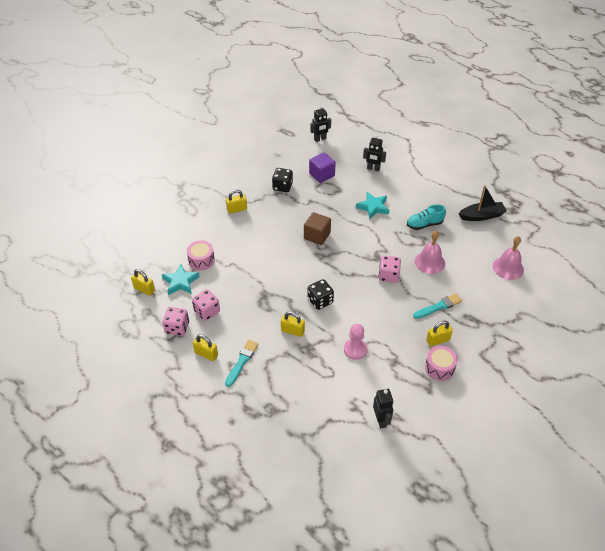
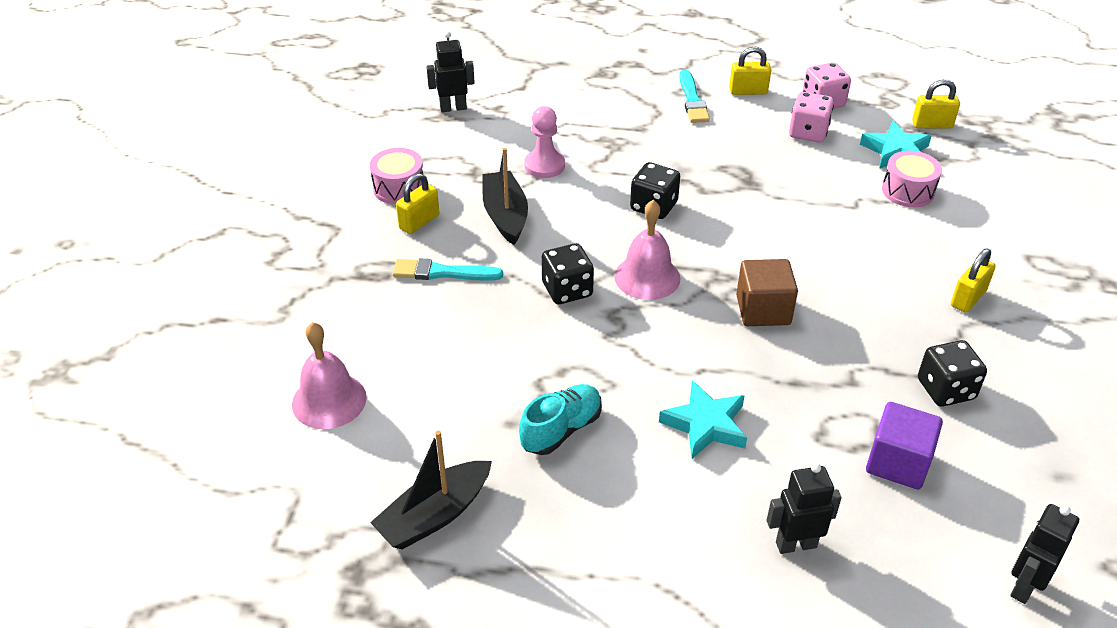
camera: 150 degrees right, 5 degrees down
(292, 331) = (658, 154): yellow padlock -> none
(381, 420) = (453, 108): black robot -> black robot turned 120 degrees clockwise
(388, 275) = (567, 290): pink dice -> black dice
(393, 326) = (505, 215): none -> black boat
(429, 262) = (502, 347): pink bell -> pink bell (647, 277)
(439, 306) = (442, 272): turquoise brush -> turquoise brush turned 60 degrees clockwise

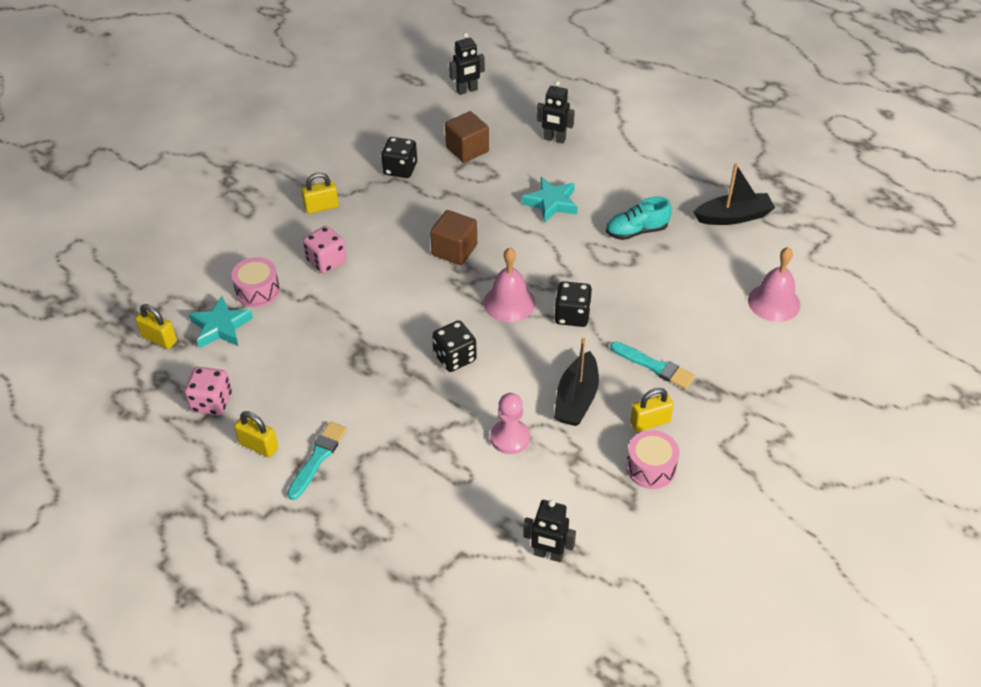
camera: 150 degrees left, 5 degrees up
(808, 132) = (263, 375): pink dice -> pink dice (326, 261)
(897, 463) = (467, 149): purple cube -> brown cube

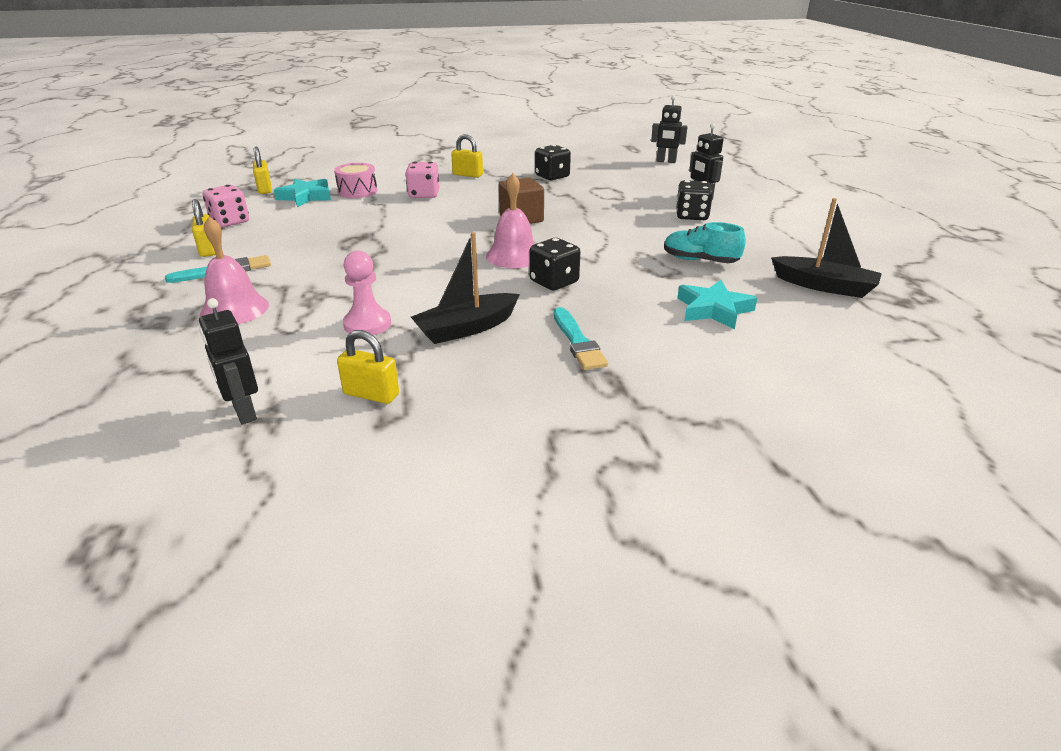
camera: 40 degrees right, 15 degrees down
(454, 357) = (416, 265): black dice -> black dice (691, 216)
(467, 149) = (619, 182): brown cube -> none
(551, 203) = (644, 223): turquoise star -> turquoise star (713, 310)
(650, 422) = (507, 375): yellow padlock -> yellow padlock (371, 394)
(651, 468) = (449, 407): pink drum -> none
(774, 302) = (790, 356): pink bell -> pink bell (234, 309)

